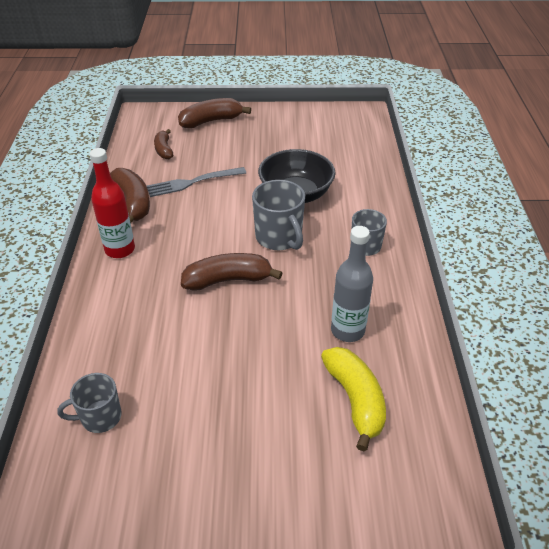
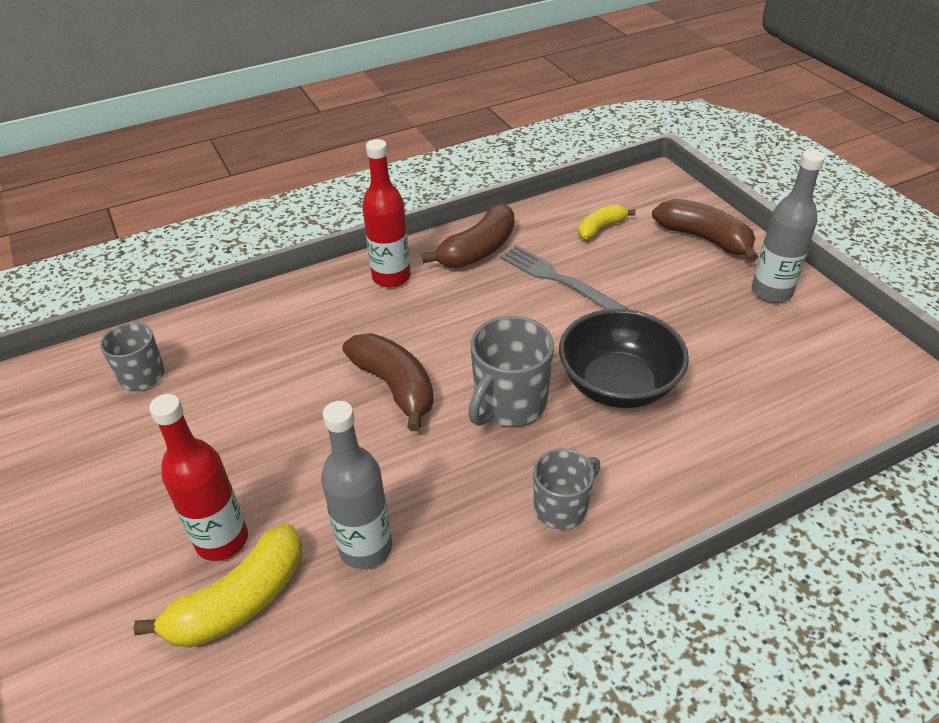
camera: 65 degrees right, 0 degrees up
(164, 150) = (600, 228): brown banana -> yellow banana
(271, 120) = (771, 292): none -> grey bottle
(302, 399) = (222, 540): none -> red bottle

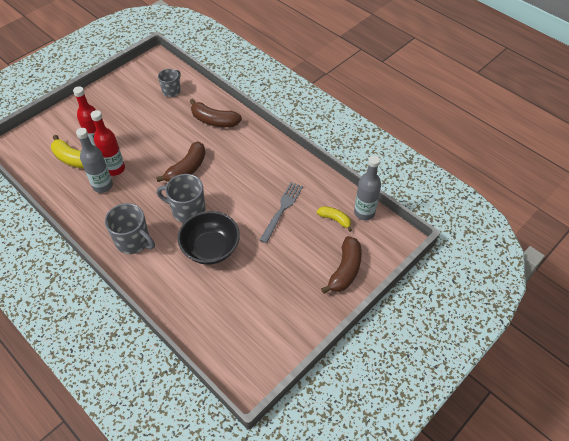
camera: 70 degrees right, 10 degrees up
(391, 277) = (259, 146): red bottle -> red bottle (115, 169)
(478, 250) = (293, 172): brown banana -> brown banana (214, 121)
(562, 507) = (134, 241): grey mug -> grey mug, size x1.53
(771, 292) = (306, 308): grey bottle -> grey bottle (364, 213)

